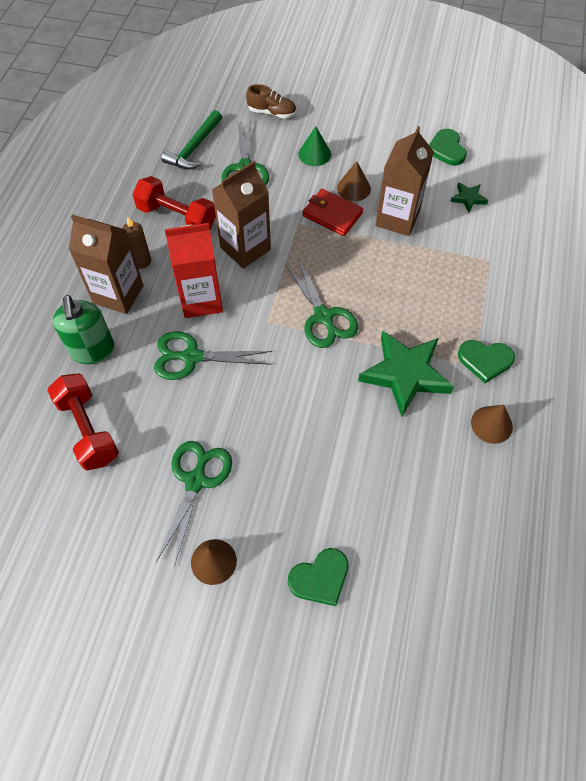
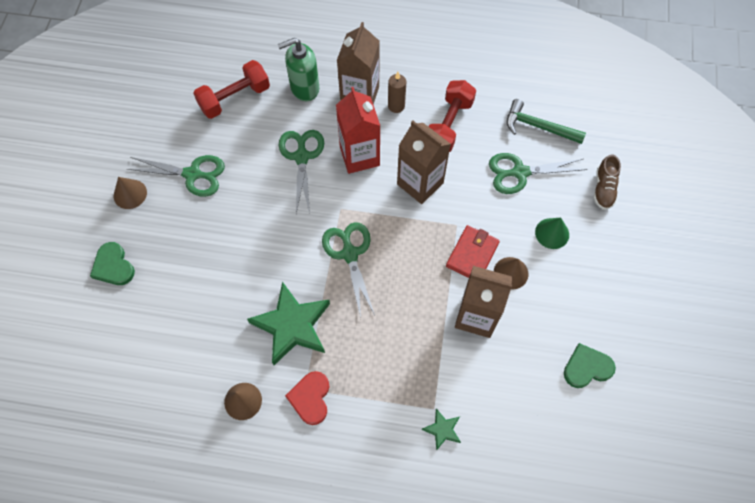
camera: 85 degrees right, 5 degrees up
(323, 316) = (350, 254): green scissors -> green scissors turned 105 degrees clockwise
(468, 198) = (516, 389): green star -> green star (442, 430)
(485, 360) = (310, 398): green heart -> red heart

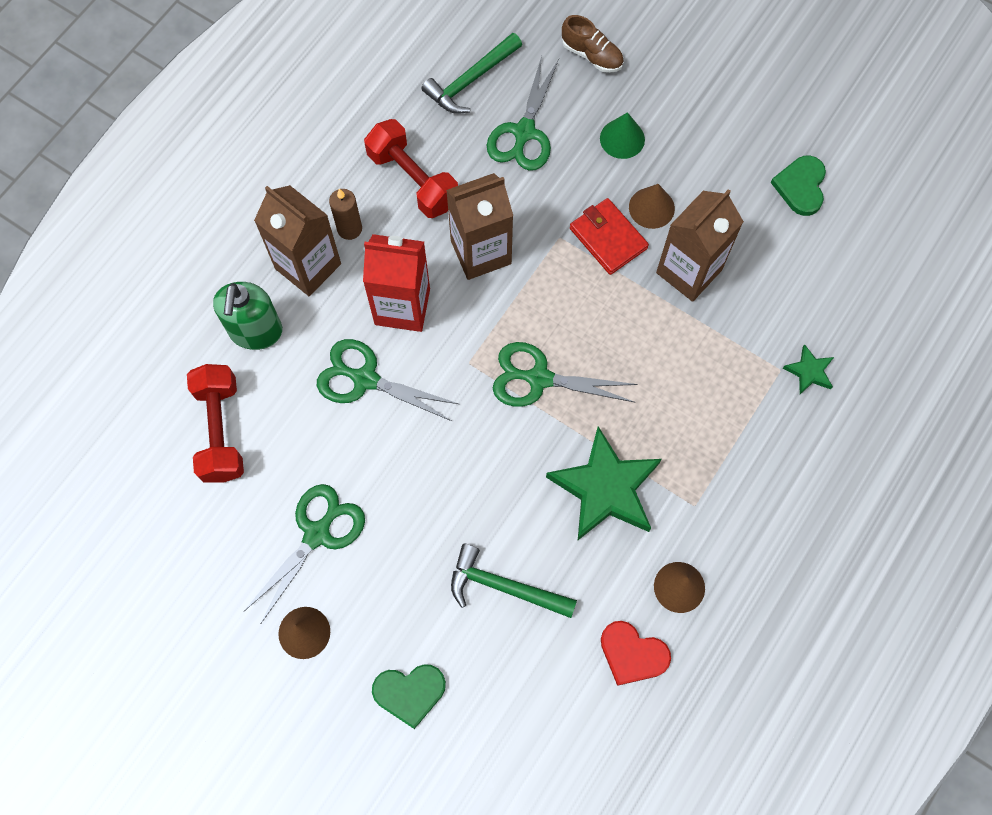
camera: 65 degrees left, 5 degrees up
(200, 291) = (504, 587): none -> green hammer
(310, 398) = (709, 504): red heart -> red heart (632, 654)

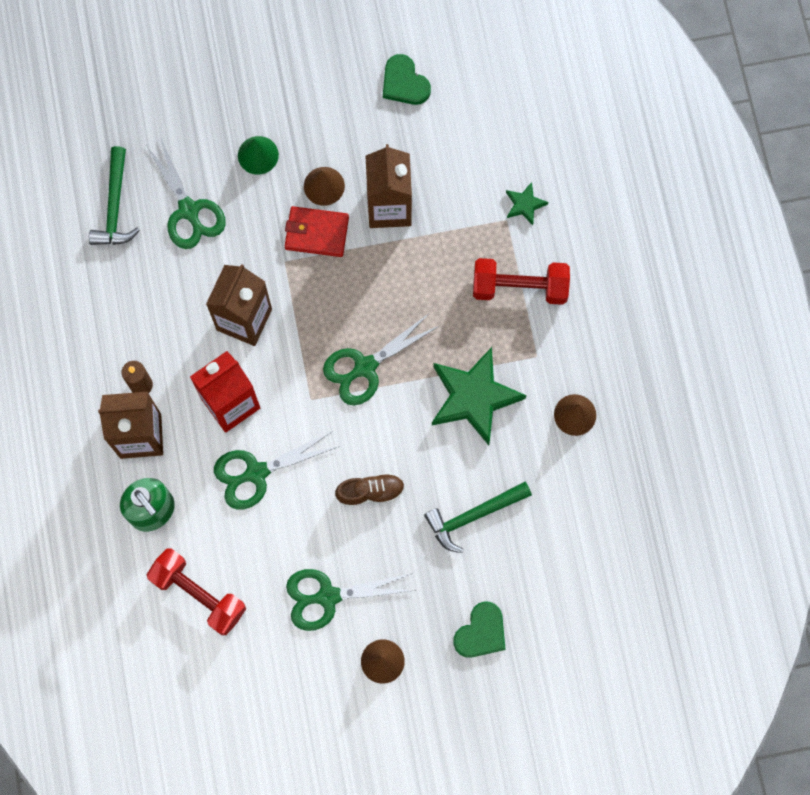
camera: 45 degrees left, 5 degrees up
(317, 534) = (328, 596): green scissors -> green scissors turned 90 degrees counterclockwise
(413, 180) = (148, 312): red dumbbell -> red dumbbell (519, 287)
(592, 55) = (178, 113): brown shoe -> brown shoe (370, 492)
(632, 654) = (586, 481): red heart -> none

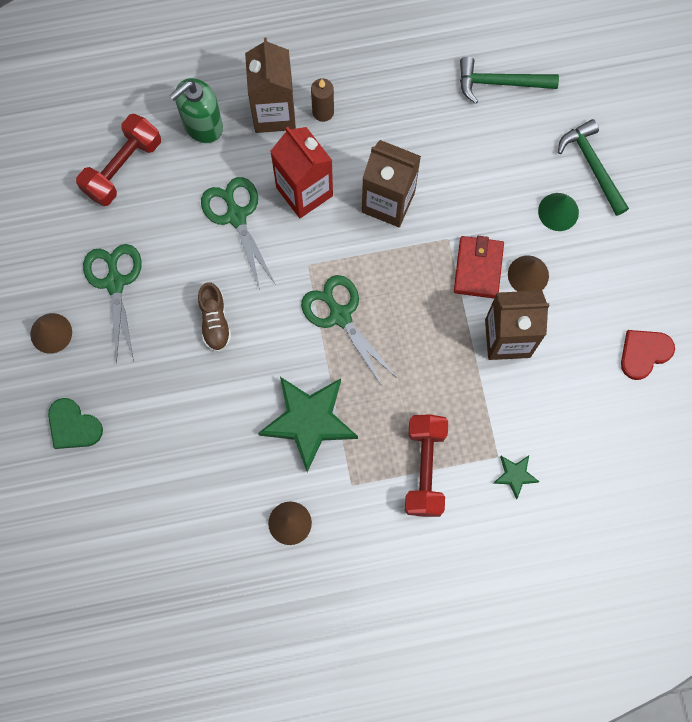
camera: 90 degrees right, 0 degrees up
(189, 210) = (498, 149): green scissors -> none
(404, 83) = (644, 353): green heart -> red heart
(473, 516) = (188, 419): green hammer -> green hammer (592, 166)

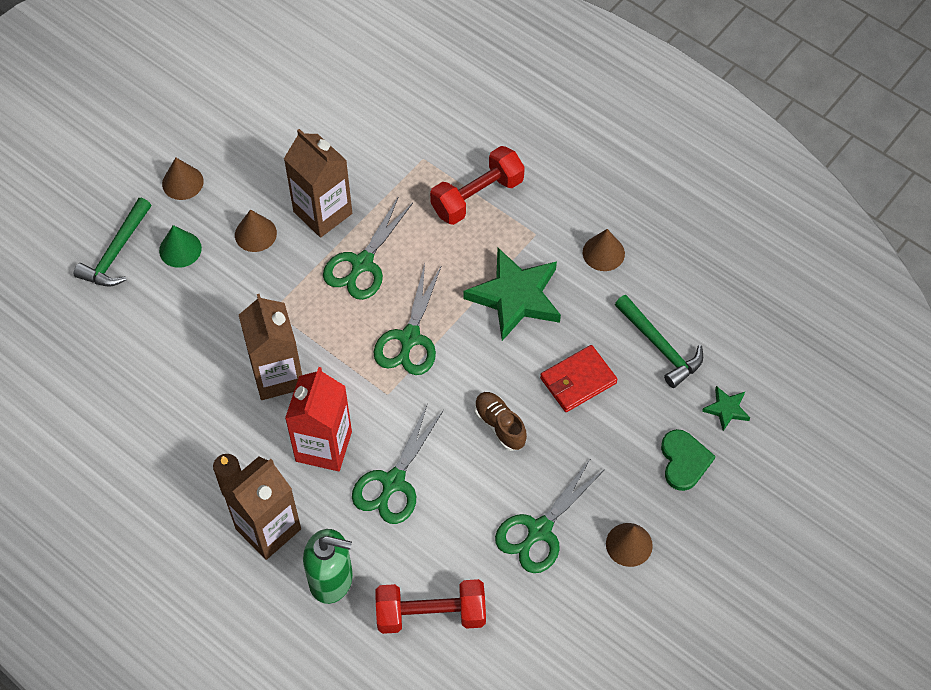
camera: 130 degrees left, 15 degrees down
(215, 321) = (500, 425): brown shoe -> brown shoe turned 75 degrees counterclockwise
(435, 332) = (362, 263): none -> green scissors
(478, 268) = (280, 271): red wallet -> red wallet (578, 380)
(500, 83) = (89, 370): green hammer -> green hammer (660, 346)
(515, 475) = (427, 138): green star -> green star (726, 409)
(623, 256) = (182, 182): none -> brown cone
(644, 353) = (254, 120): red heart -> none

